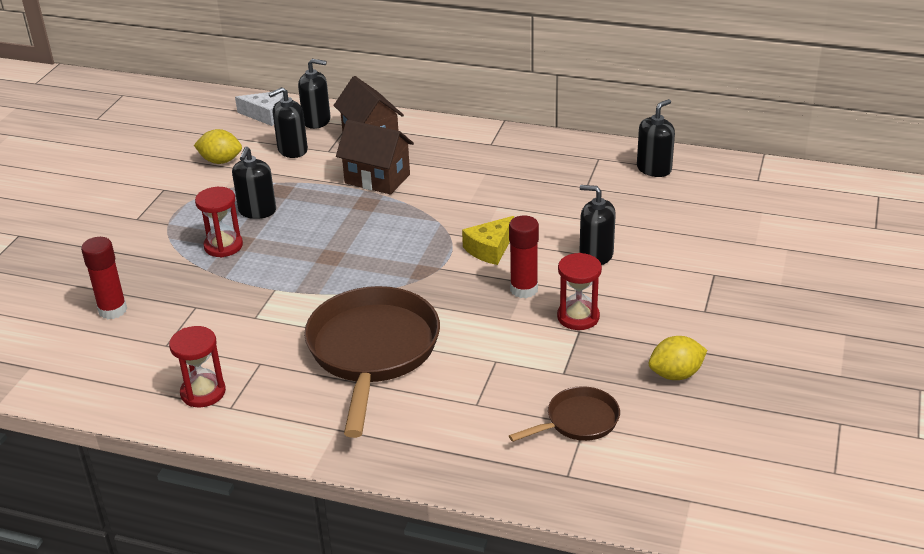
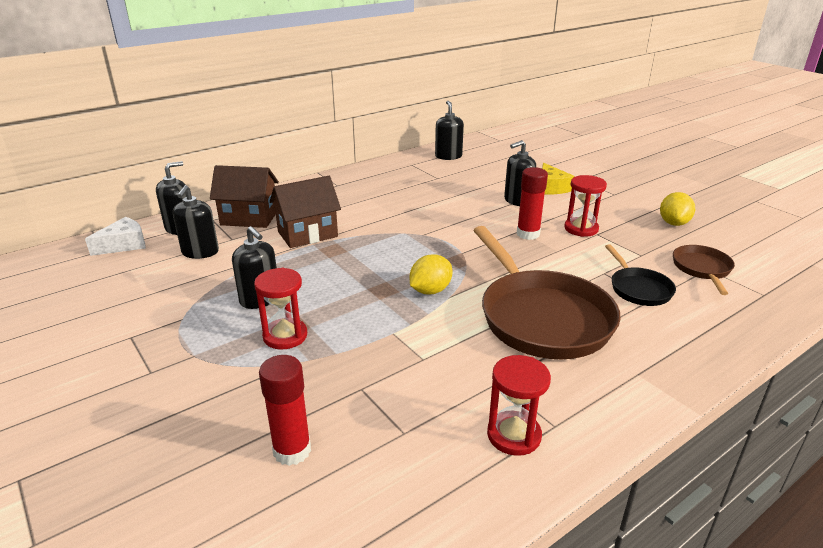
camera: 55 degrees left, 5 degrees down
(220, 161) = (147, 289): yellow lemon -> yellow lemon (430, 290)
(372, 351) = (541, 317): brown pan -> brown pan turned 150 degrees counterclockwise
(486, 391) = (638, 289): none -> black pan
(490, 249) = (463, 228): yellow cheese -> yellow cheese (551, 187)

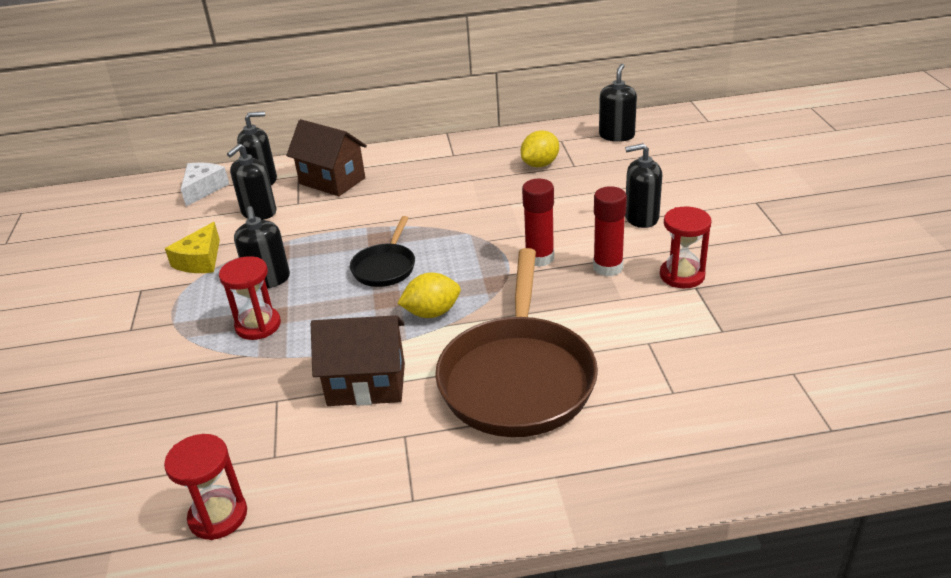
camera: 30 degrees right, 5 degrees up
(124, 245) = (203, 189): white cheese -> white cheese turned 60 degrees counterclockwise
(292, 450) = (175, 440): red glue stick -> red glue stick (539, 258)
(307, 234) = (371, 213): brown house -> brown house (366, 384)
(514, 435) = (365, 495): red hourglass -> red hourglass (218, 516)
(551, 187) = (704, 207): yellow cheese -> yellow cheese (200, 260)
(638, 289) = (668, 375): black pan -> black pan (385, 267)
(673, 223) = (820, 296): yellow lemon -> yellow lemon (540, 164)
(702, 269) = (784, 371): brown pan -> none

